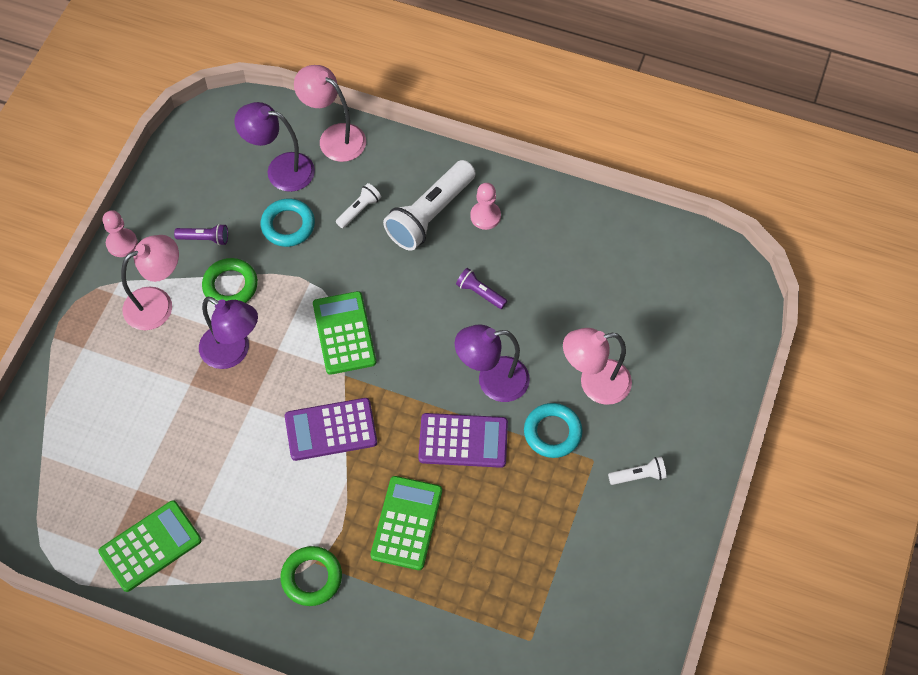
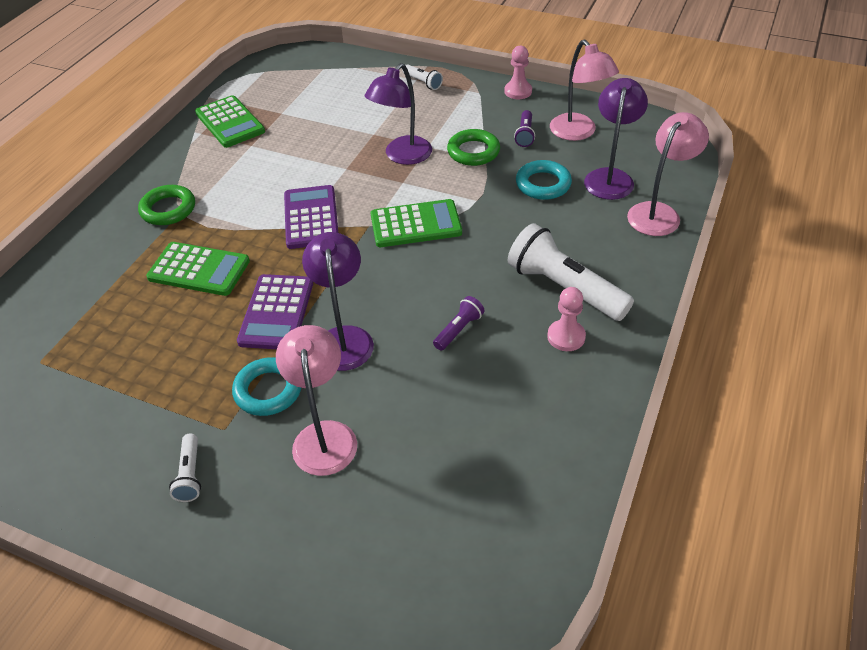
camera: 95 degrees right, 15 degrees down
(158, 303) = (456, 113): pink lamp -> pink lamp (578, 133)
(359, 210) = (565, 232): white flashlight -> white flashlight (423, 83)

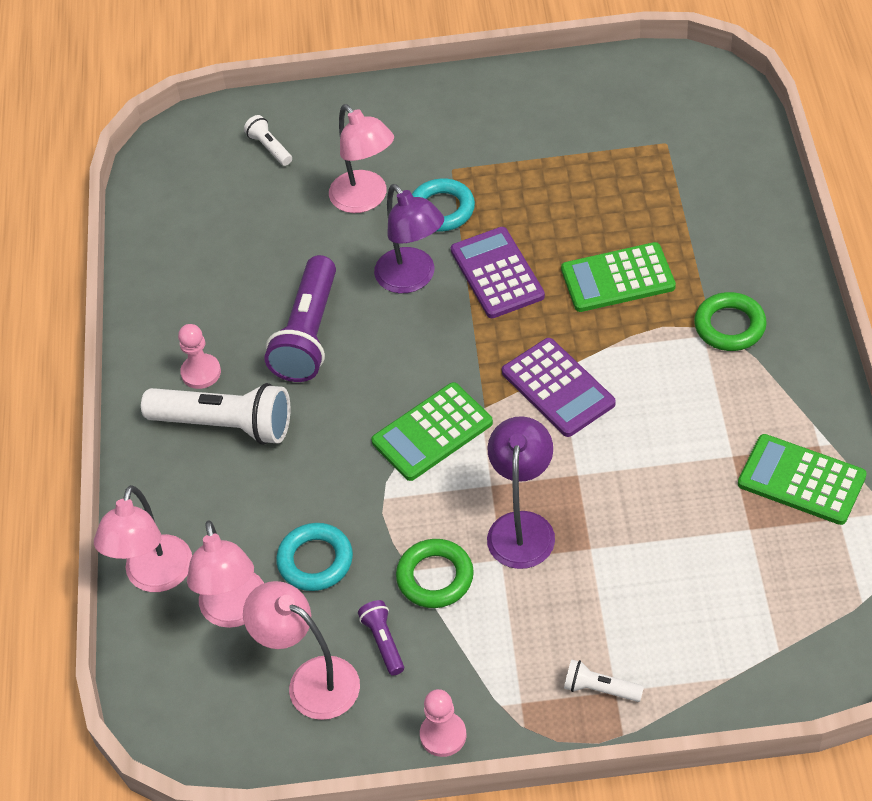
camera: 155 degrees right, 5 degrees up
(190, 475) = (447, 132): white flashlight -> white flashlight (269, 148)
(459, 330) = (308, 334): purple flashlight -> purple flashlight, size x2.12
(610, 177) = (235, 611): purple lamp -> pink lamp

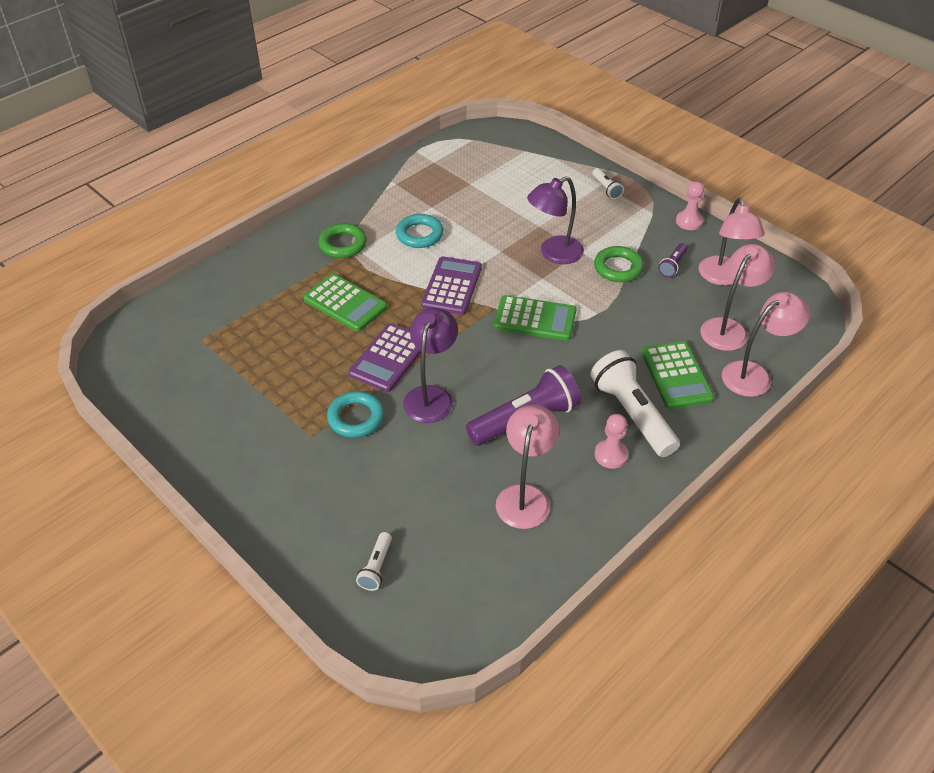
camera: 135 degrees left, 5 degrees down
(315, 561) = (664, 316): turquoise ring -> turquoise ring (419, 234)
(365, 200) = (381, 467): pink lamp -> pink lamp (525, 496)
(801, 480) = (423, 180): green calculator -> green calculator (676, 375)

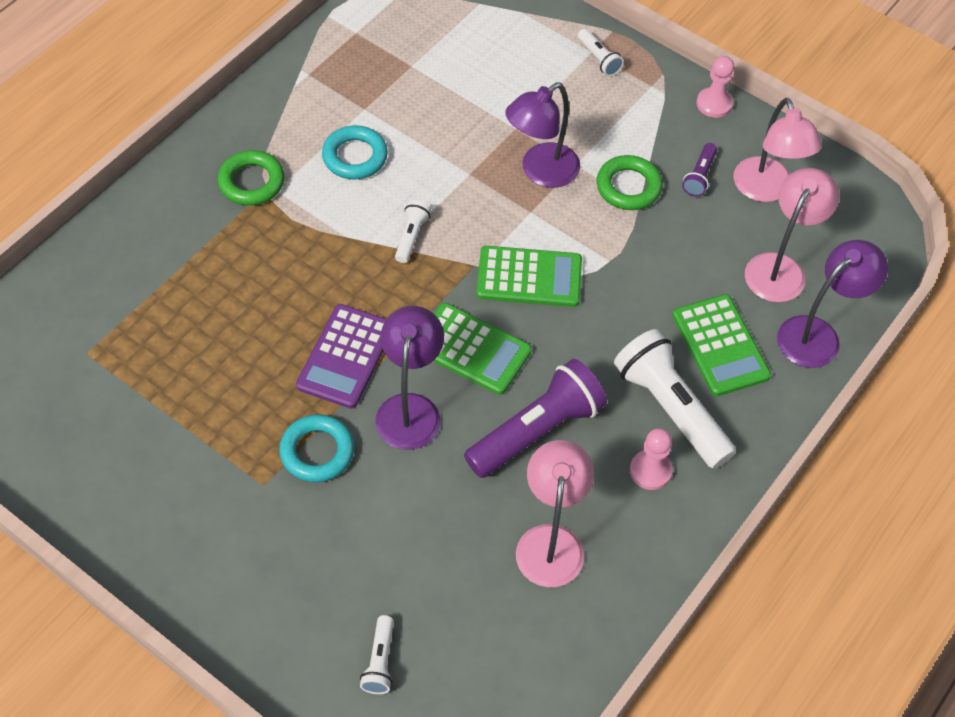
camera: 10 degrees left, 10 degrees up
(345, 303) = (272, 277): green calculator -> green calculator (471, 349)
(452, 286) = (411, 236): purple calculator -> white flashlight
(754, 375) = (818, 334): pink lamp -> purple lamp

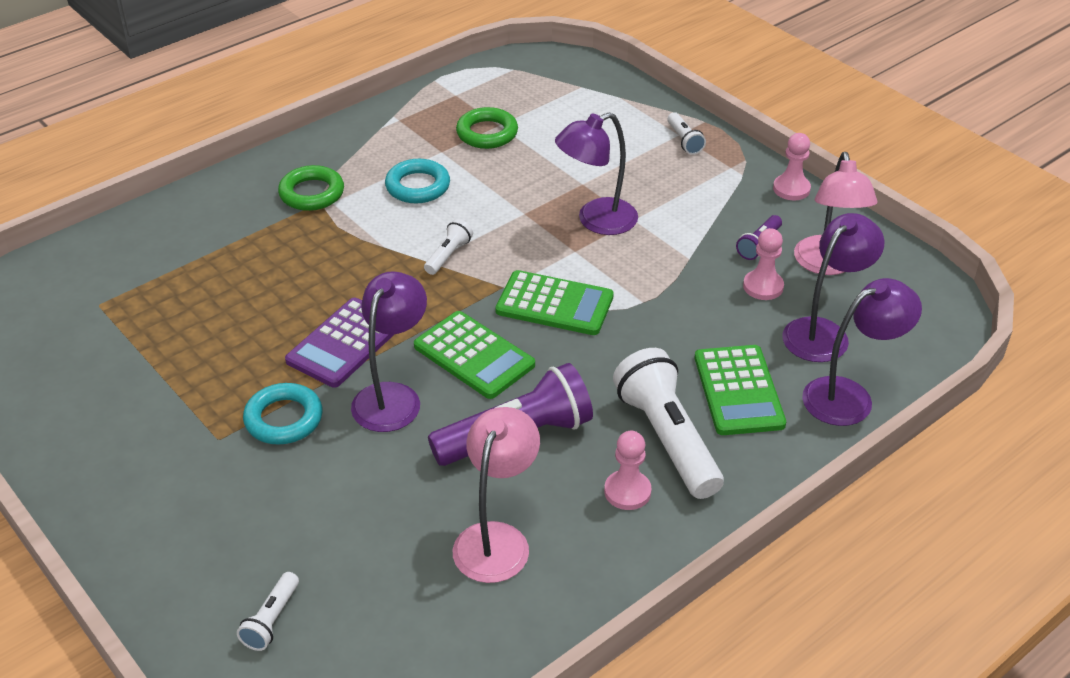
camera: 15 degrees right, 15 degrees down
(628, 187) = (682, 244): green ring -> green ring (487, 133)
(714, 225) = (763, 286): none -> pink pawn
(780, 268) = (823, 332): pink lamp -> purple lamp

